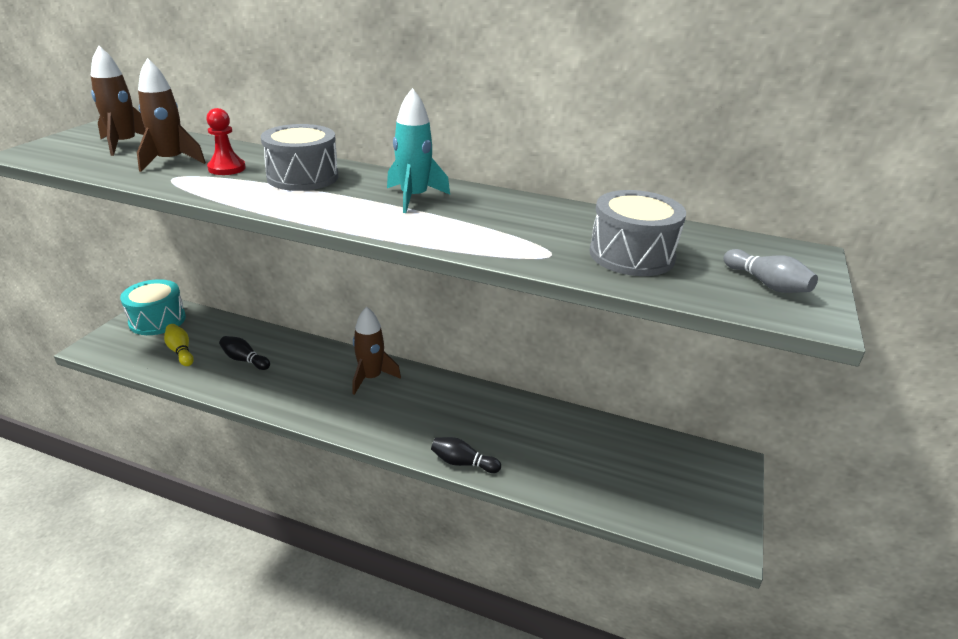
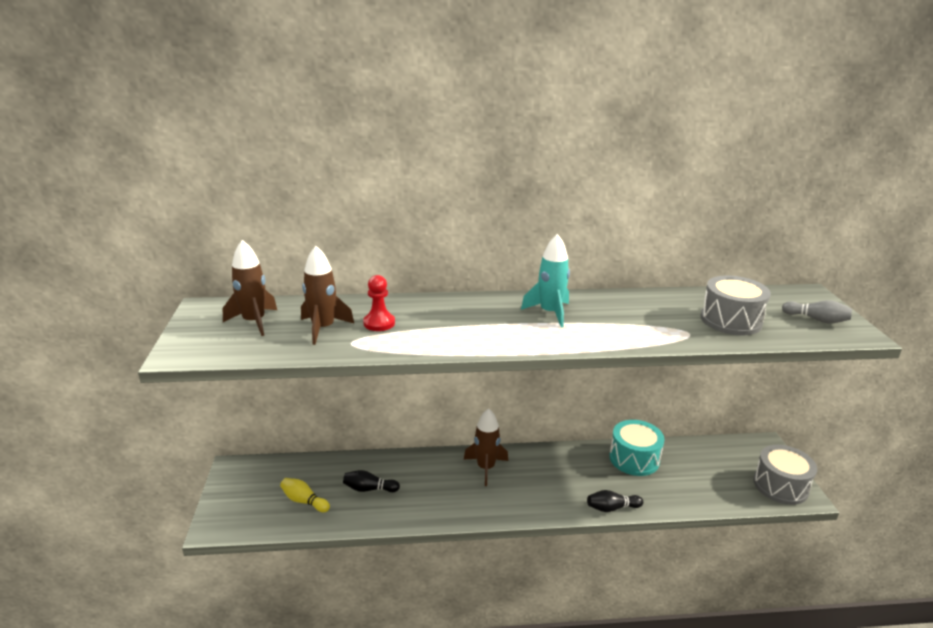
camera: 25 degrees left, 5 degrees down
(157, 320) = (250, 480): turquoise drum -> turquoise drum (634, 459)
(303, 177) = (448, 316): grey drum -> grey drum (780, 486)

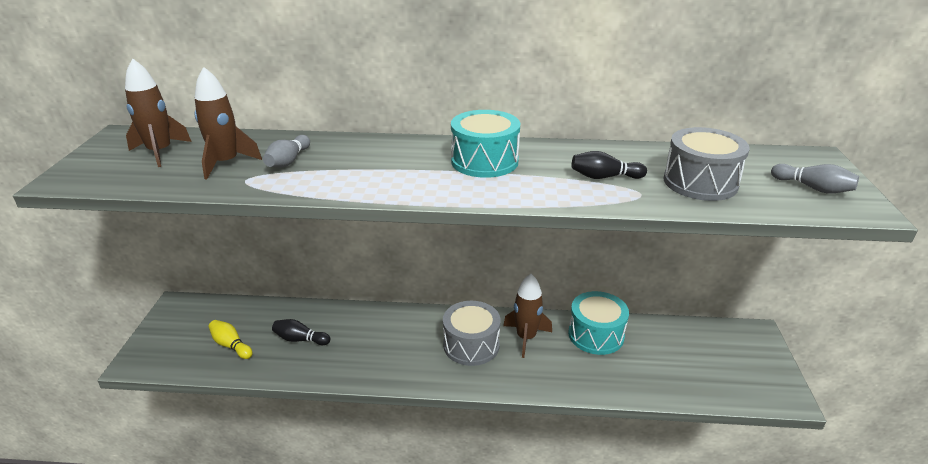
camera: 10 degrees right, 5 degrees up
(379, 323) = (288, 161): red pawn -> grey bowling pin
(485, 468) = (429, 329): brown rocket -> brown rocket (526, 338)
(550, 313) = (484, 161): turquoise rocket -> turquoise drum
(612, 508) = (553, 387): black bowling pin -> black bowling pin (604, 177)
(780, 486) = (761, 382): grey drum -> grey drum (471, 345)

